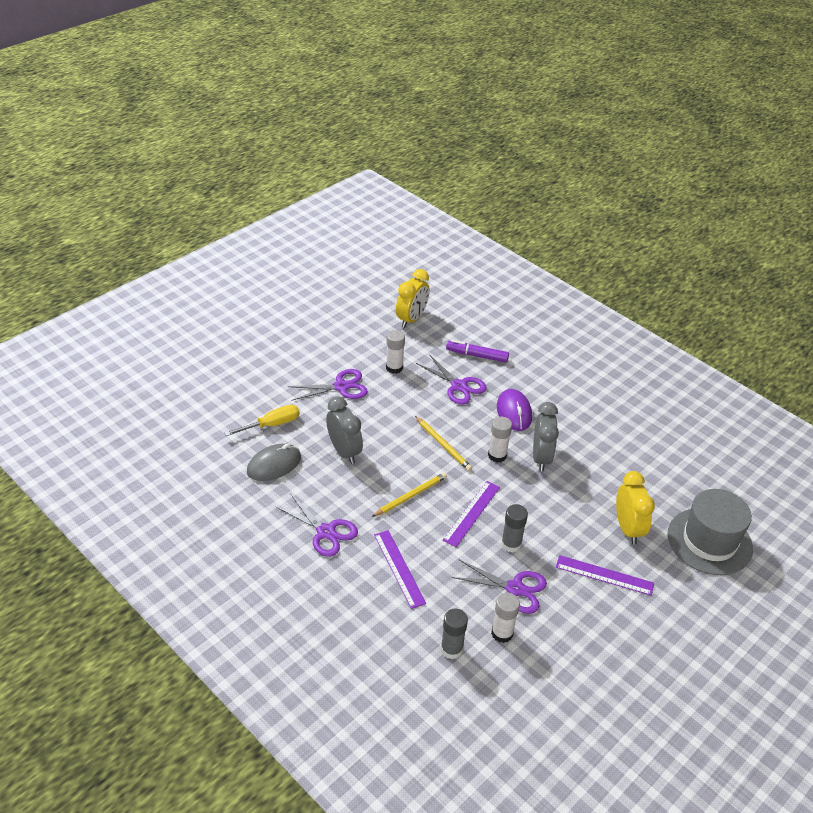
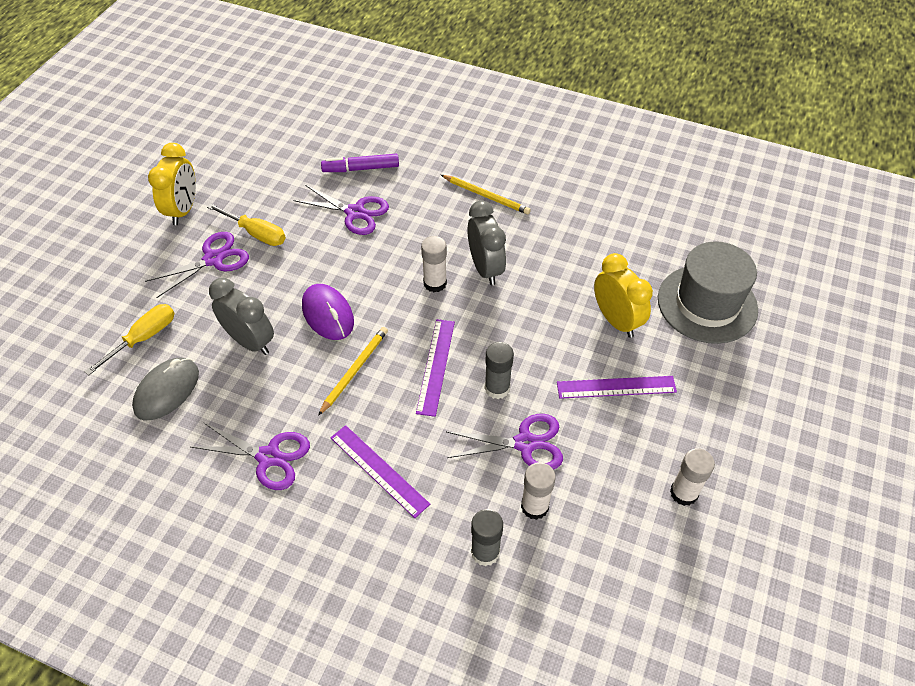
camera: 20 degrees left, 10 degrees up
(379, 379) = (257, 234): none -> yellow screwdriver
(394, 367) = (269, 214): white glue stick -> white glue stick (684, 493)
(411, 319) = (266, 148): yellow clock -> yellow clock (183, 210)
(443, 445) = (367, 292): yellow pencil -> yellow pencil (486, 196)
(514, 412) = (432, 224): purple mouse -> purple mouse (328, 314)

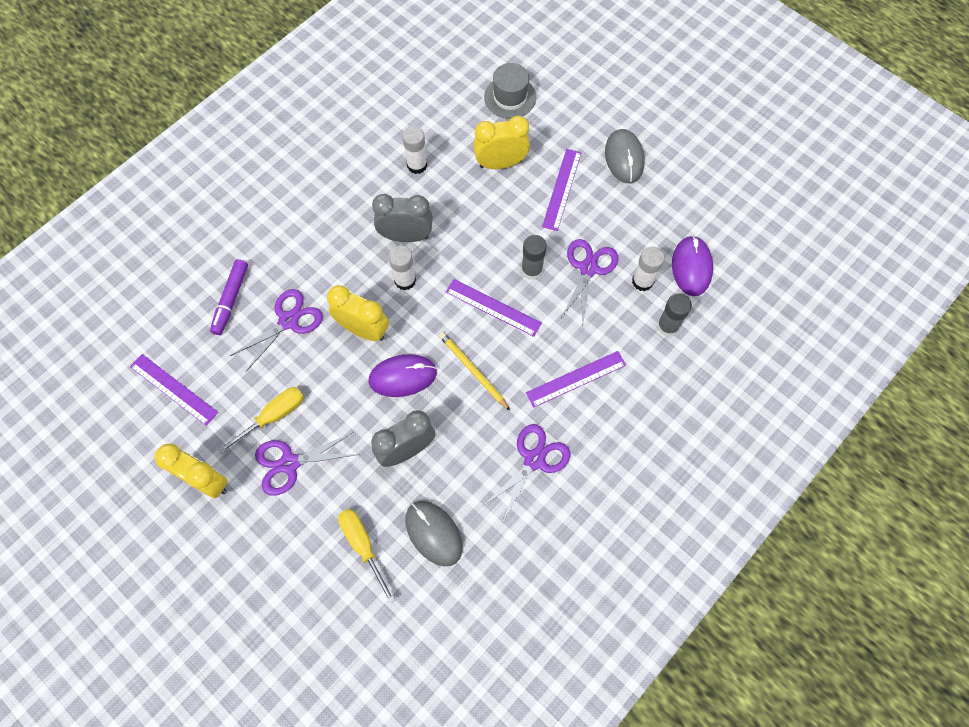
camera: 70 degrees left, 15 degrees up
(213, 259) = (290, 463): purple scissors -> purple scissors turned 90 degrees counterclockwise
(262, 162) = (174, 389): none -> purple ruler
(367, 268) = (363, 329): none -> yellow clock
(486, 196) = (321, 206): yellow pencil -> none
(581, 558) = (691, 267): none -> purple mouse
(684, 493) = (663, 184): white glue stick -> white glue stick (417, 165)
(696, 439) = (624, 158): none -> grey mouse
(707, 304) = (510, 97): grey hat -> grey hat, size x0.64

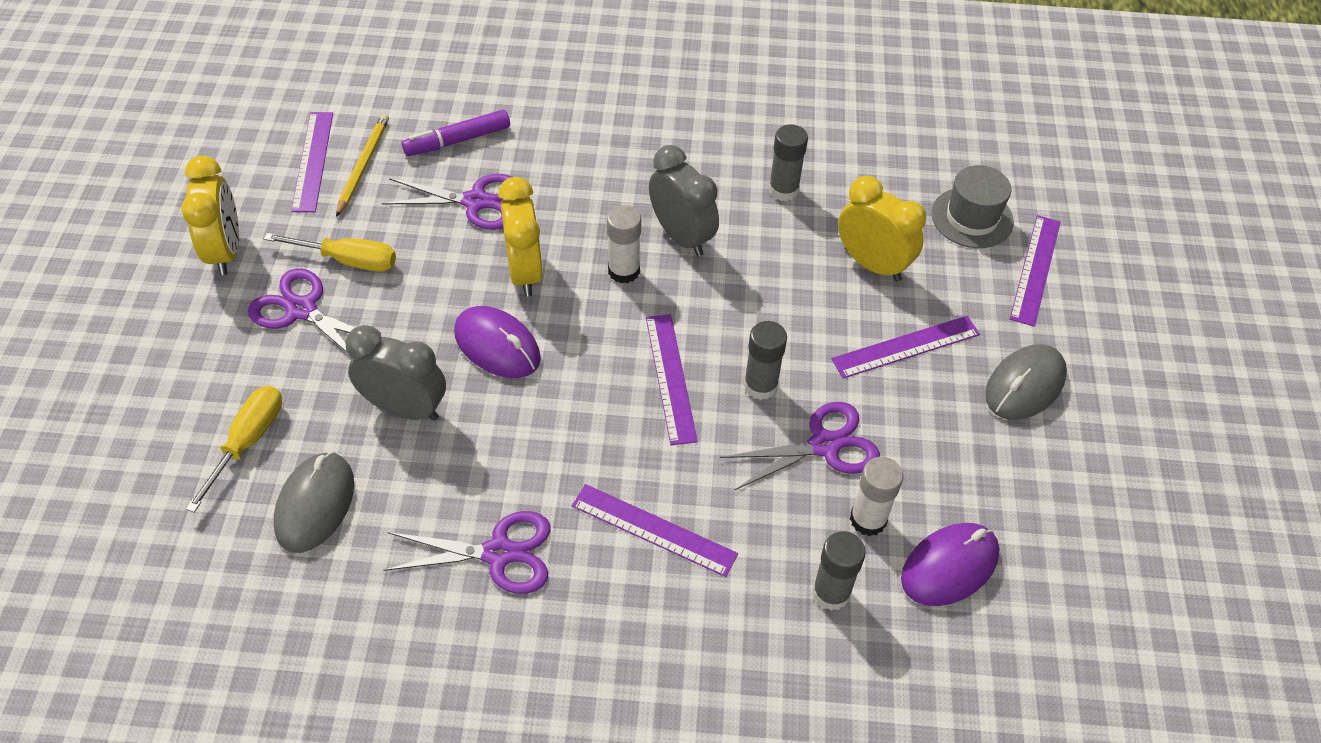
camera: 50 degrees right, 15 degrees down
(417, 165) = (783, 190): white glue stick -> grey glue stick
(473, 371) = (566, 410): yellow pencil -> yellow pencil (363, 166)
(564, 97) = (1035, 269): none -> purple ruler

